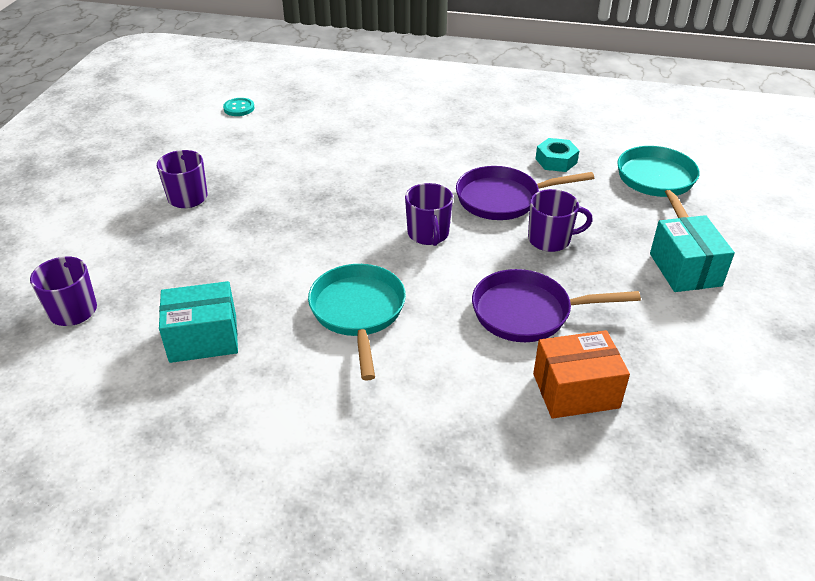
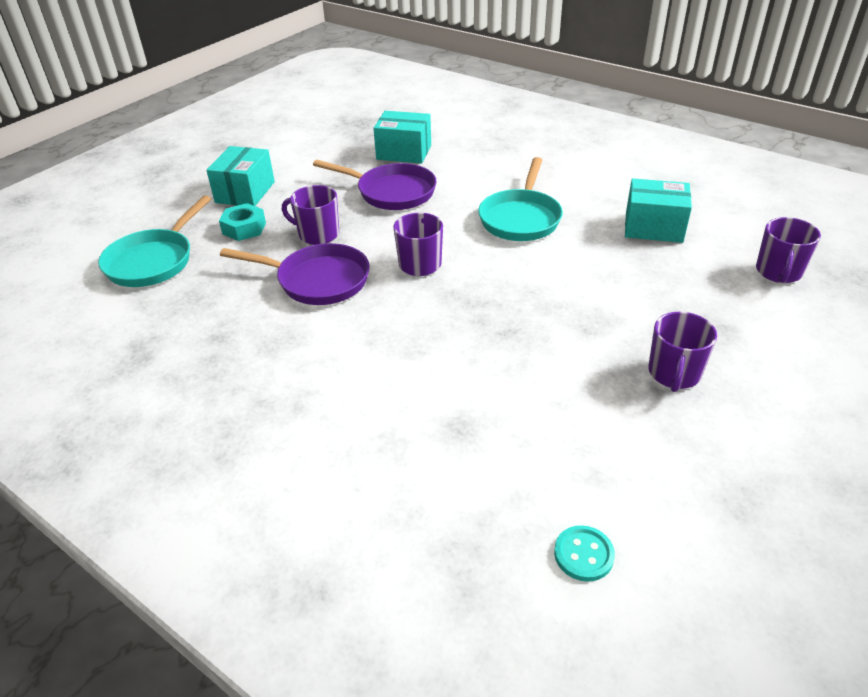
camera: 155 degrees left, 0 degrees up
(556, 161) = (214, 309): turquoise nut -> turquoise nut (244, 228)
(575, 391) = (404, 152): orange box -> turquoise box

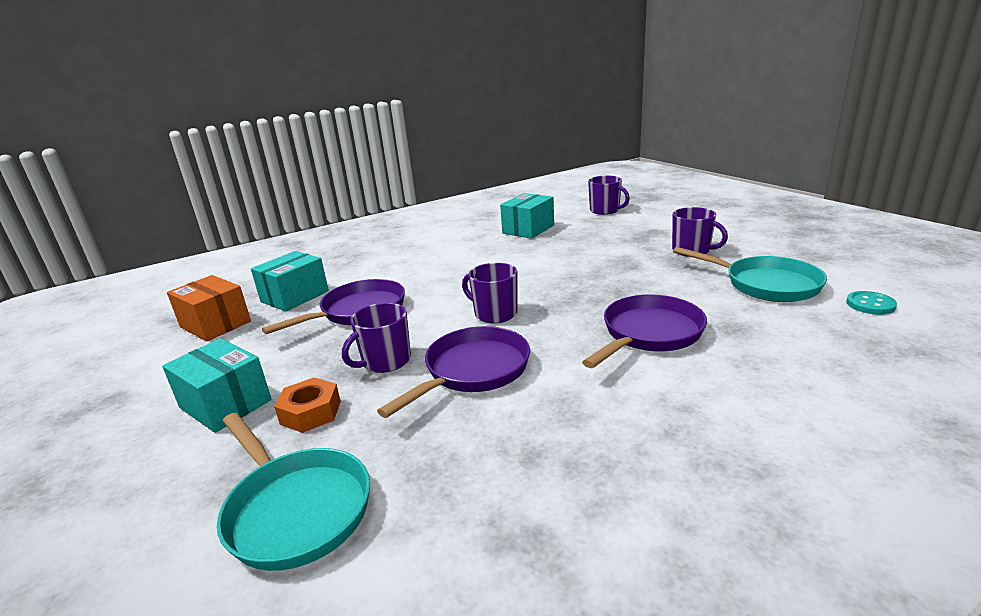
camera: 65 degrees left, 15 degrees down
(244, 228) = (311, 412): turquoise nut -> orange nut
(343, 140) = (215, 324): none -> orange box
(420, 368) = (649, 334): none -> purple pan
(520, 218) = (470, 265): turquoise pan -> turquoise pan (765, 284)

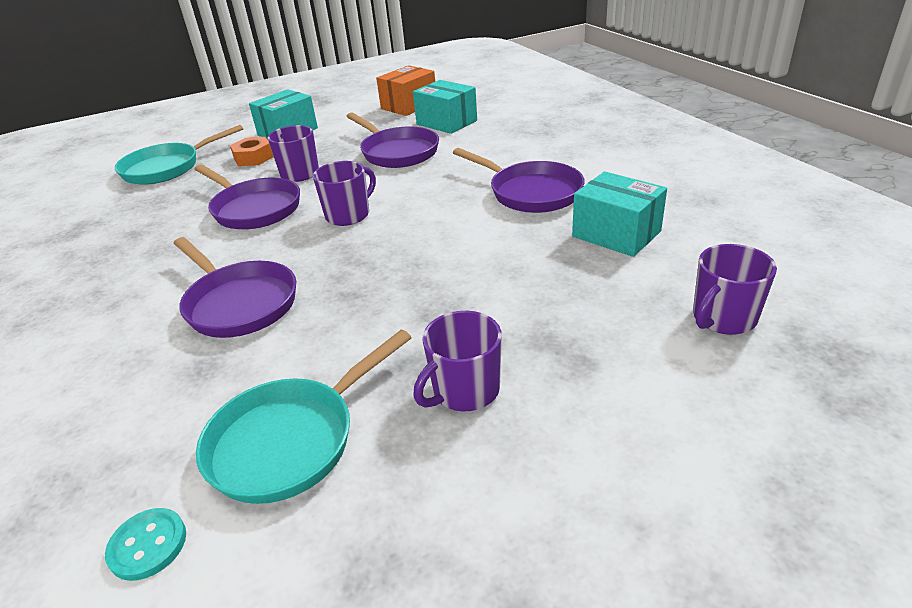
camera: 95 degrees right, 10 degrees up
(467, 252) = (530, 192): none -> purple pan

